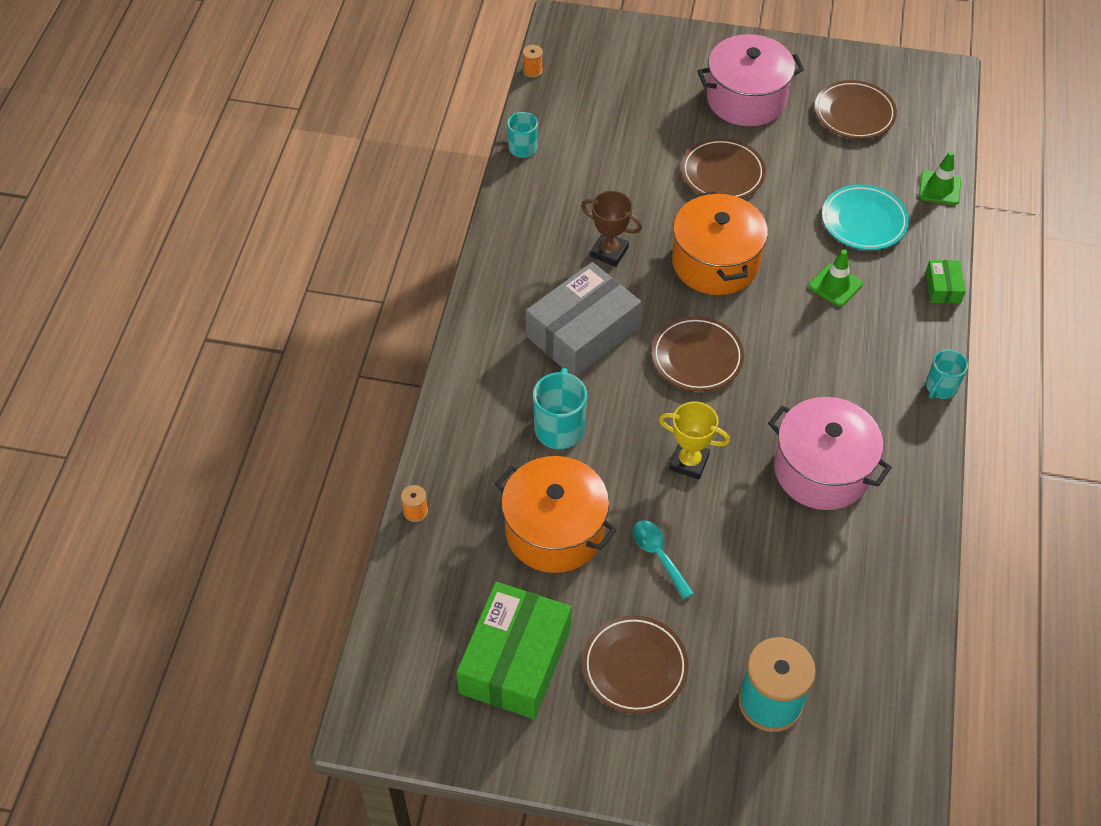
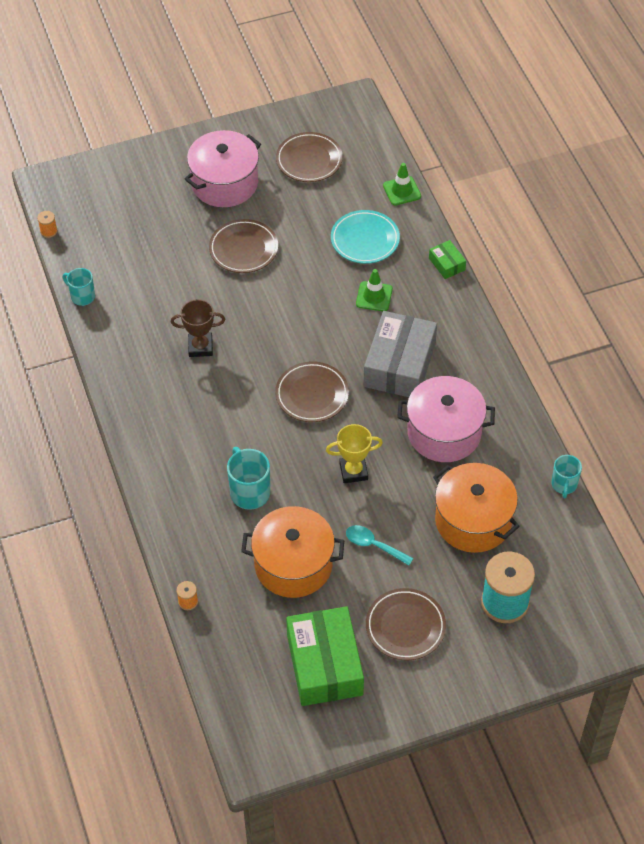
camera: 30 degrees left, 0 degrees up
(582, 332) = (220, 415): grey box -> grey box (399, 365)
(715, 262) = (281, 319): orange pot -> orange pot (473, 520)
(940, 388) = (486, 337): turquoise mug -> turquoise mug (564, 485)

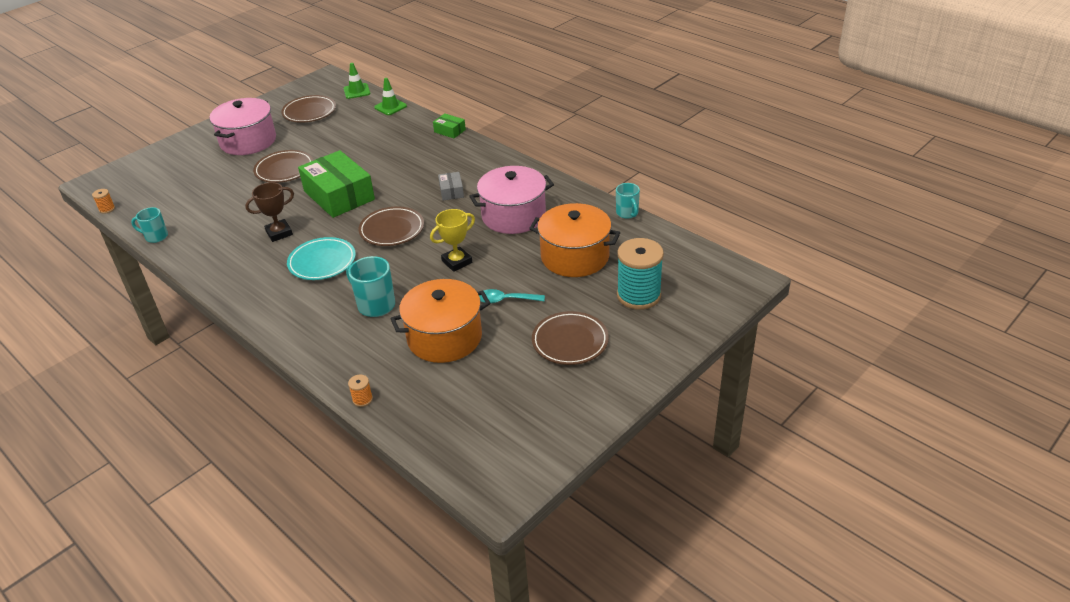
camera: 25 degrees left, 15 degrees down
(324, 664) = (518, 395): green box -> green box (339, 195)
(365, 240) = (379, 137): turquoise plate -> turquoise plate (322, 262)
(374, 296) = (406, 163): green traffic cone -> green traffic cone (357, 91)
(399, 365) = (451, 191): grey box -> grey box, size x0.45

